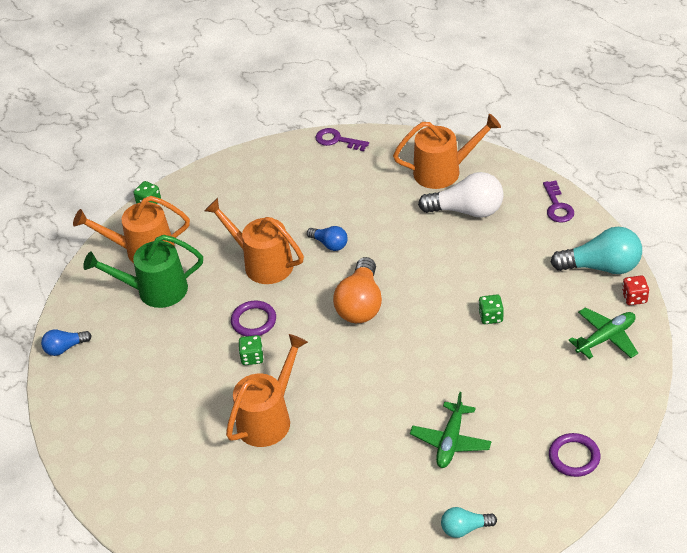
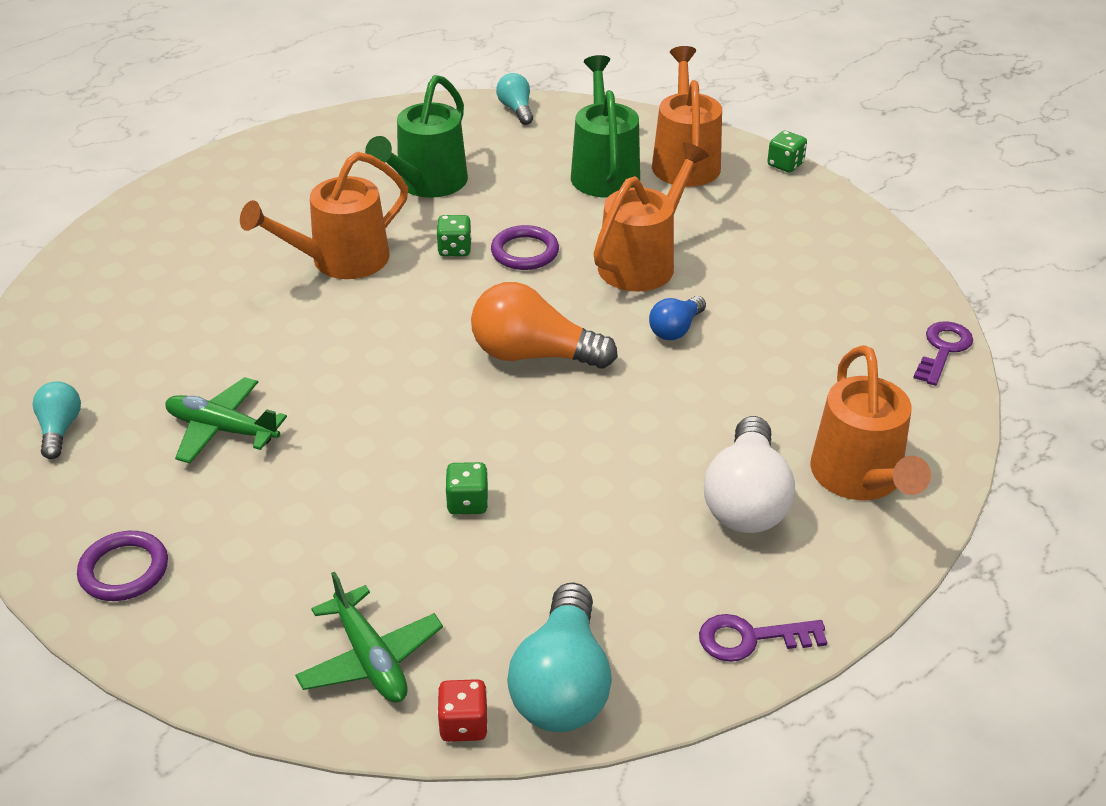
camera: 90 degrees right, 5 degrees down
(65, 348) = (516, 110): blue light bulb -> turquoise light bulb
(170, 386) = (426, 184): none -> green watering can
(269, 418) = (339, 261): orange watering can -> orange watering can turned 105 degrees clockwise

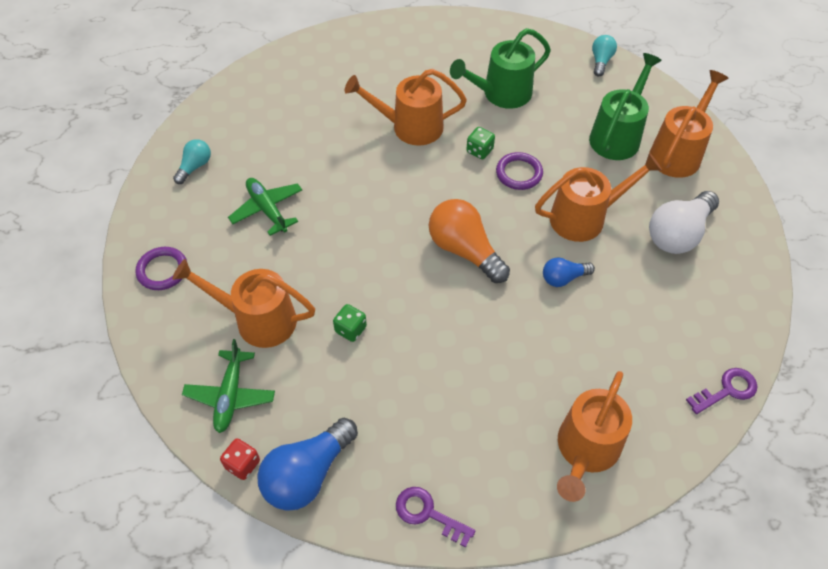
camera: 35 degrees right, 15 degrees up
(326, 556) = (257, 320): none -> orange watering can
(562, 684) = (307, 474): turquoise light bulb -> blue light bulb
(746, 500) = (503, 422): white light bulb -> white light bulb (678, 234)
(785, 165) = (746, 188): green dice -> none

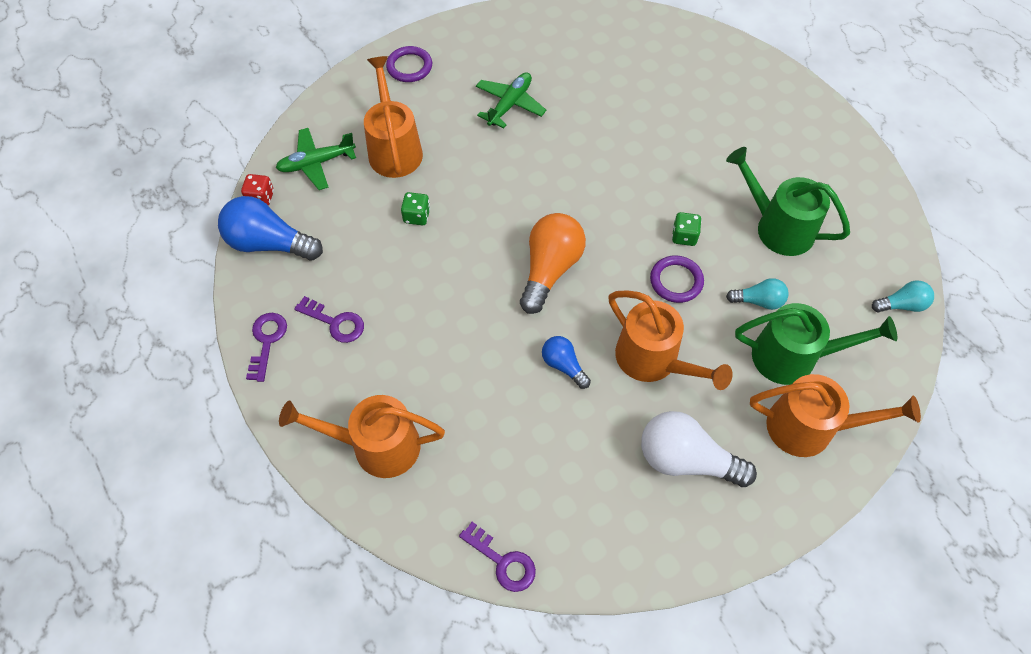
camera: 65 degrees right, 5 degrees up
(195, 167) = (526, 36): turquoise light bulb -> turquoise light bulb (758, 301)
(409, 127) = (676, 167): orange watering can -> none
(436, 442) = (335, 322): none -> purple key

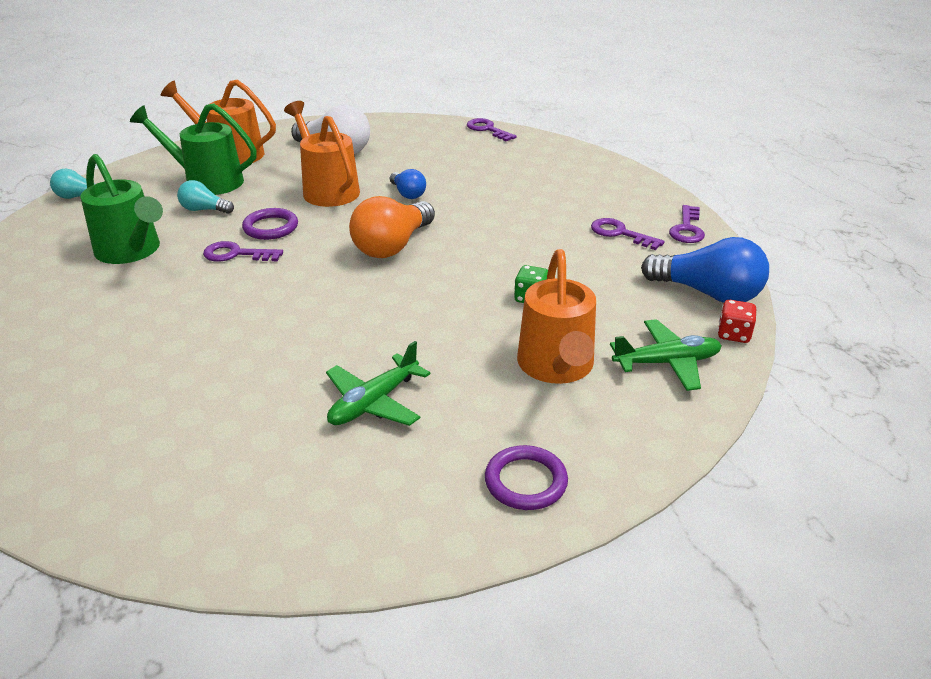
camera: 170 degrees left, 25 degrees down
(376, 446) = (577, 173): orange watering can -> none
(684, 236) = (236, 254): green dice -> purple key

